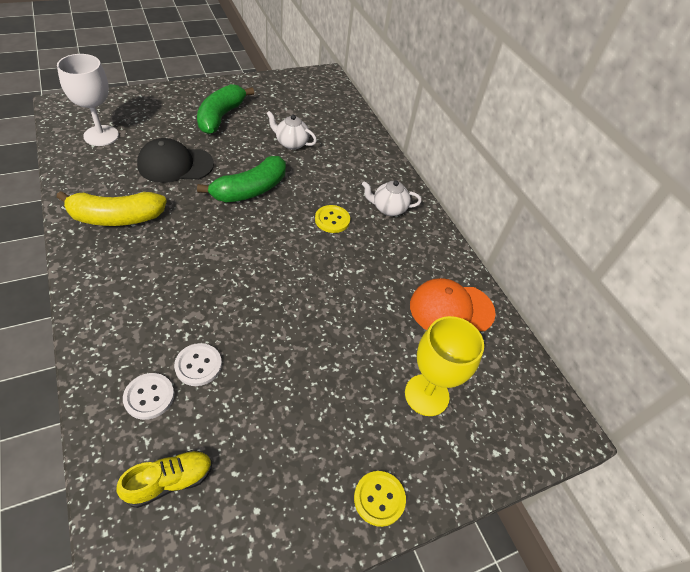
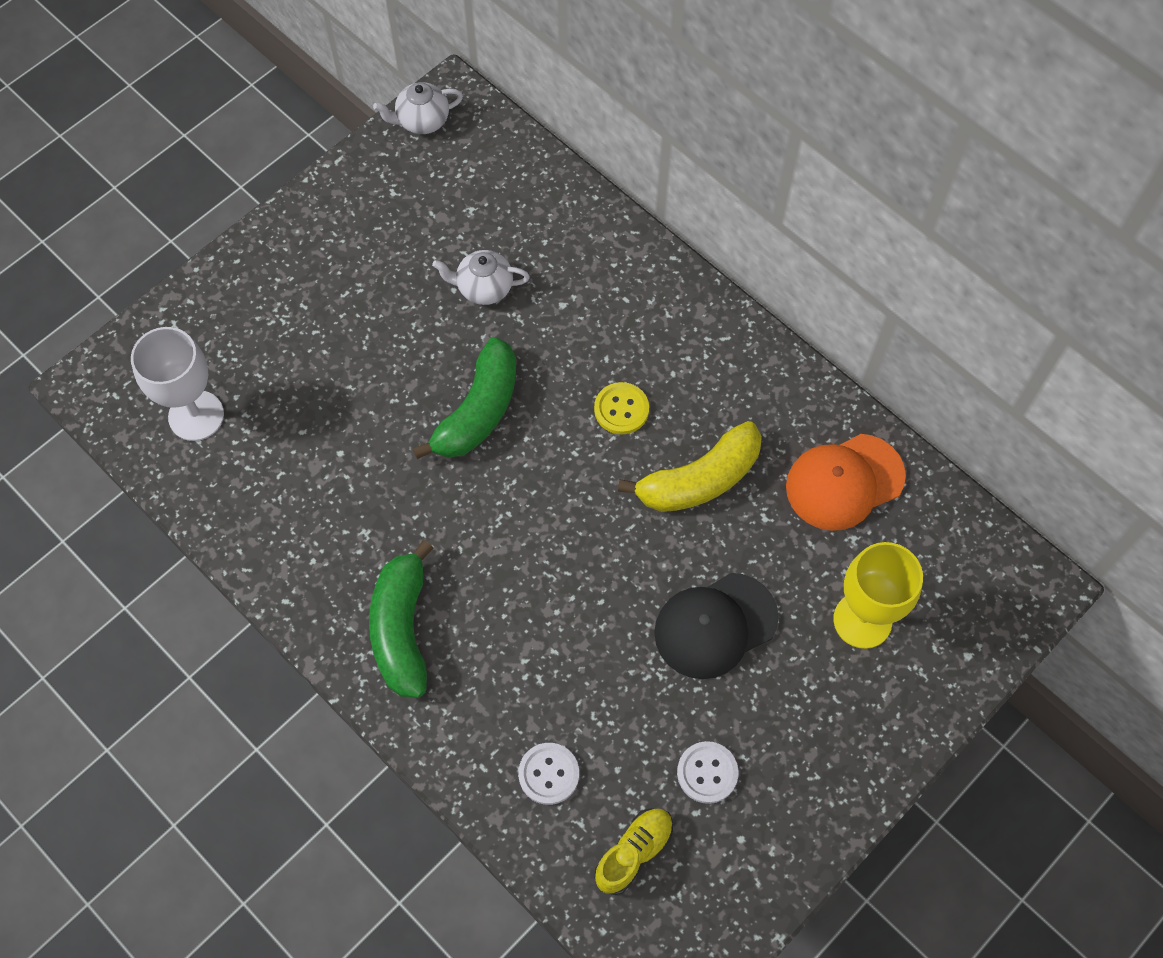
camera: 15 degrees left, 15 degrees up
(116, 218) = (330, 551): yellow banana -> yellow banana (699, 479)
(175, 165) = (343, 417): black cap -> black cap (715, 626)
(198, 365) = (579, 710): white button -> white button (707, 773)
(221, 117) = (344, 285): green banana -> green banana (402, 629)
(379, 498) = (862, 767): yellow button -> none
(388, 209) = (689, 349): white teapot -> white teapot (422, 121)

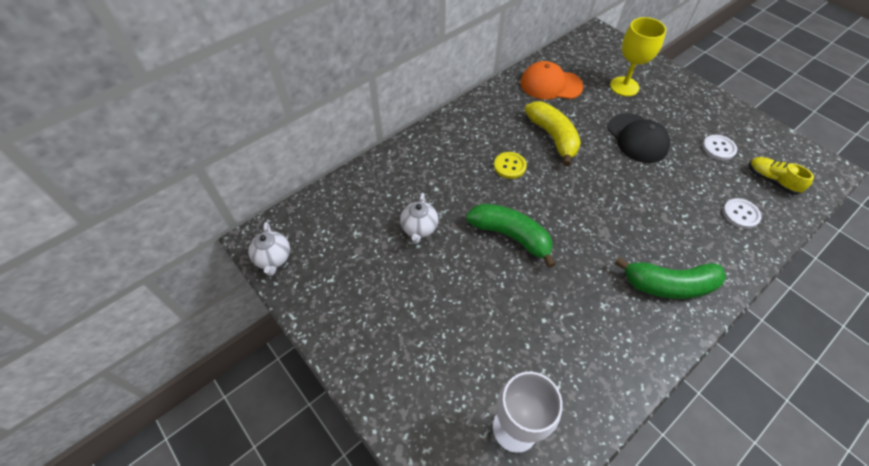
camera: 85 degrees left, 10 degrees down
(844, 482) = (550, 84): orange cap -> orange cap turned 120 degrees clockwise

